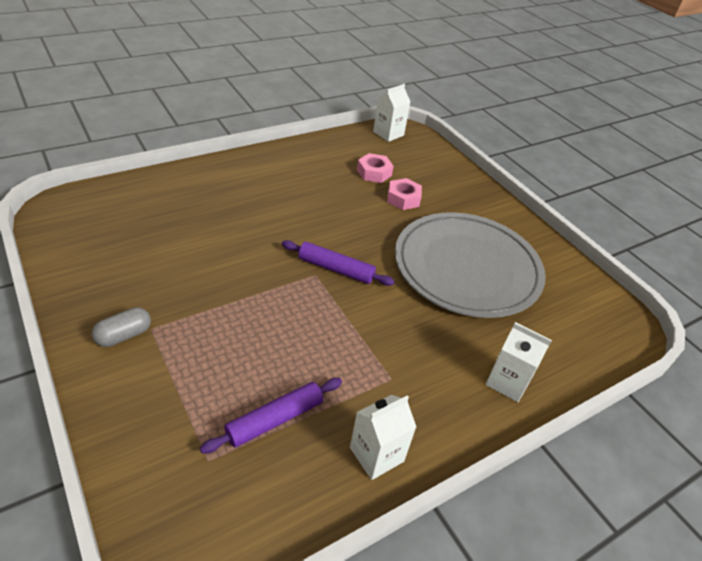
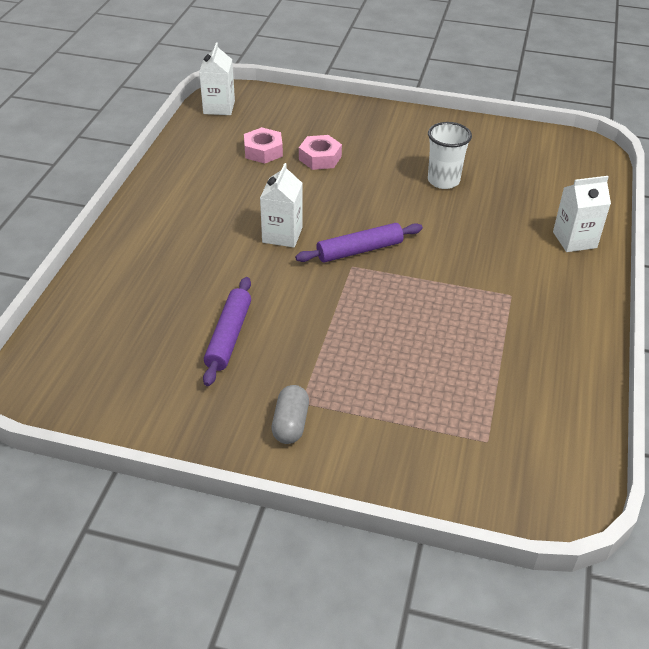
camera: 40 degrees left, 0 degrees up
(275, 419) = (485, 381): purple rolling pin -> purple rolling pin (229, 336)
(376, 454) = (571, 346): white carton -> white carton (282, 235)
(467, 268) = (443, 181): grey plate -> white cup

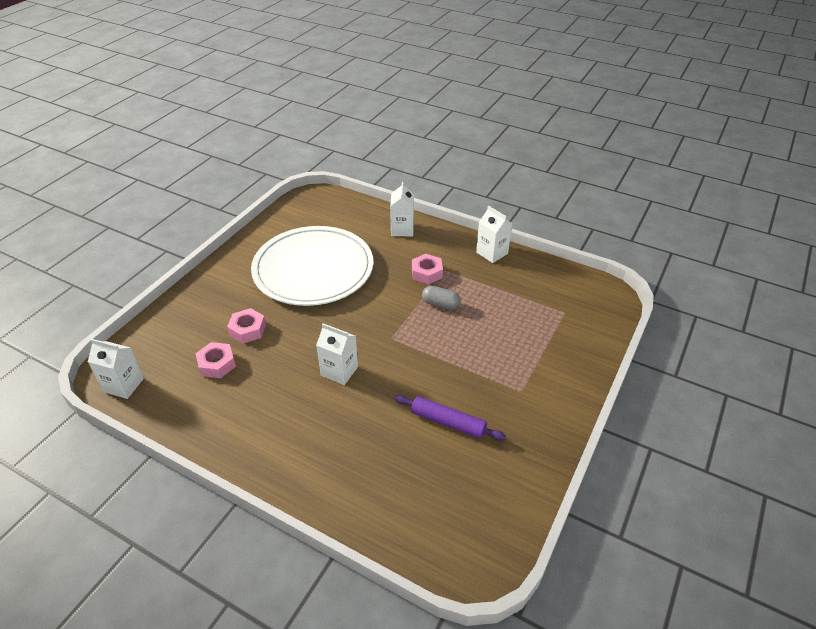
camera: 75 degrees left, 0 degrees up
(290, 424) = (540, 400): grey capsule -> grey capsule (440, 304)
(359, 250) = (375, 330): purple rolling pin -> none
(443, 181) = (313, 269): white cup -> white plate
(494, 278) = (426, 273): none -> pink nut
(582, 340) = (492, 253): none -> white carton

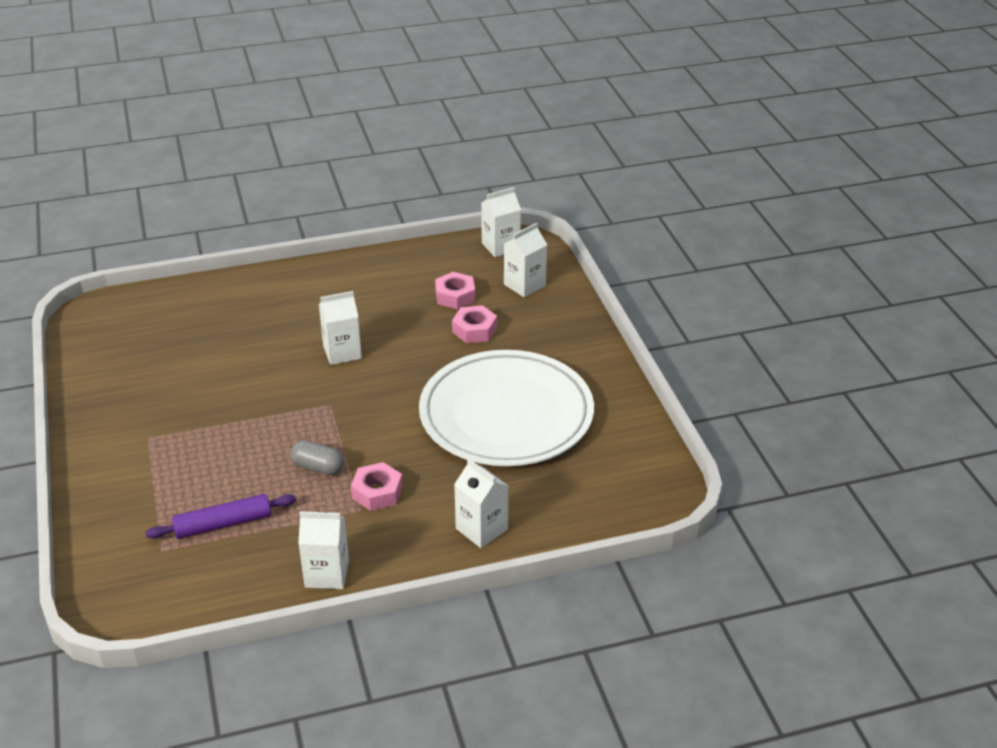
camera: 135 degrees right, 5 degrees down
(169, 340) = (524, 285): none -> white carton
(440, 304) = (318, 467): grey capsule -> grey capsule turned 45 degrees clockwise
(448, 422) = (196, 375): purple rolling pin -> purple rolling pin (223, 524)

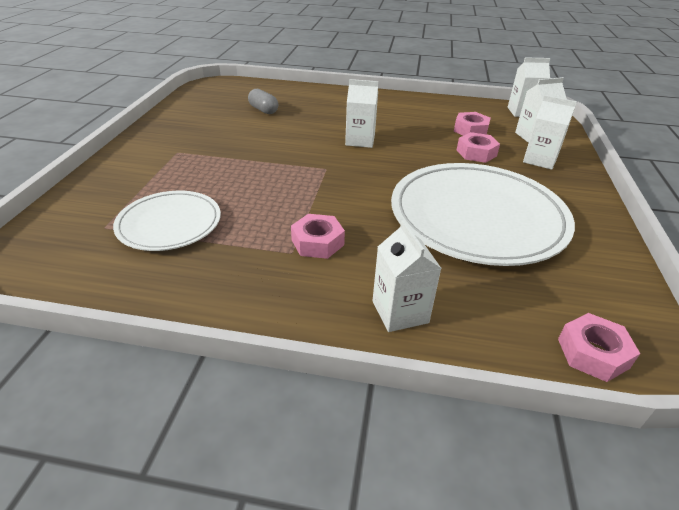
camera: 25 degrees right, 0 degrees up
(223, 524) = (169, 224): purple rolling pin -> white plate
(318, 467) = (282, 207): grey capsule -> grey capsule (263, 110)
(327, 574) = (215, 298): white carton -> white carton (540, 160)
(631, 508) = (593, 353): none -> pink nut

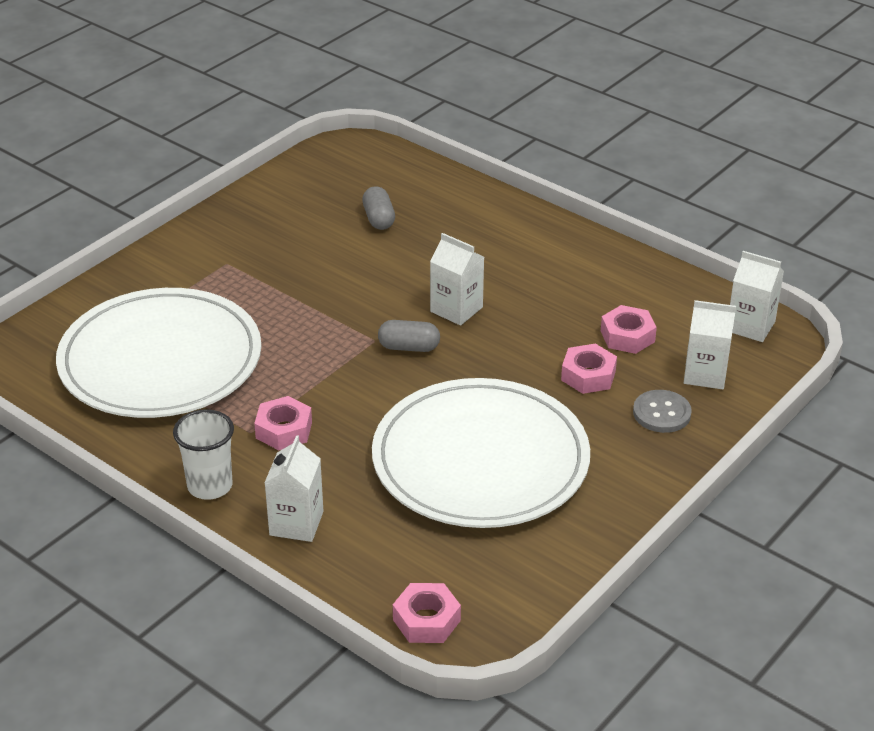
camera: 30 degrees right, 0 degrees up
(169, 224) = (160, 361): white plate -> white plate, size x1.80
(294, 308) = (210, 486): none -> white cup
(353, 166) = (409, 347): none -> grey capsule
(540, 160) = (661, 413): white carton -> grey button

